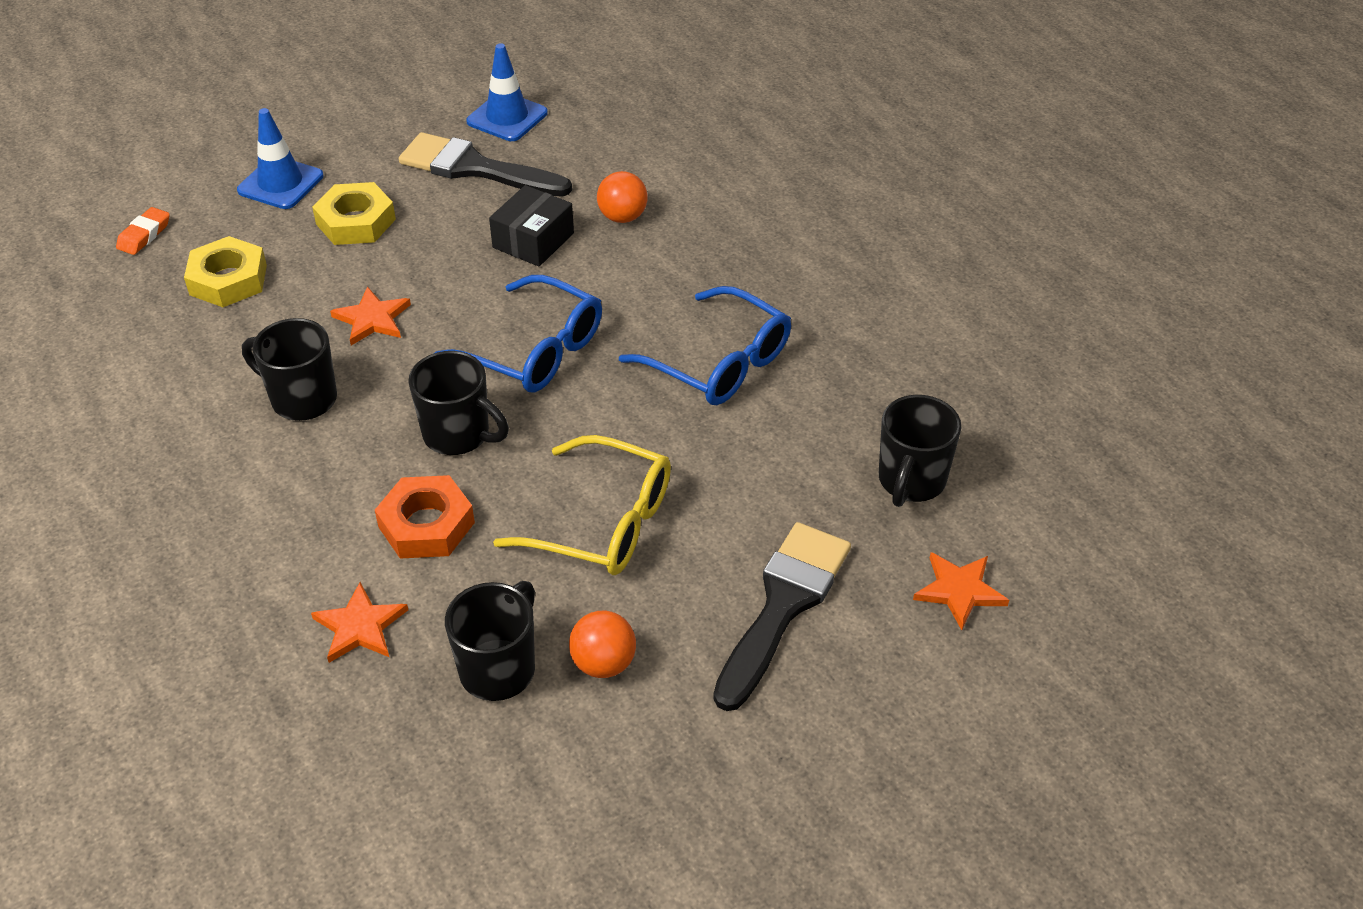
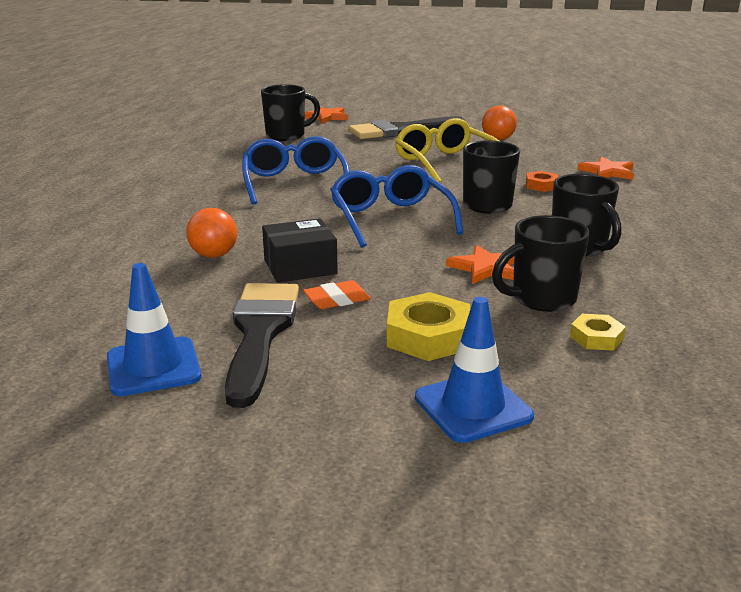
camera: 140 degrees left, 20 degrees down
(144, 235) = (679, 417): orange eraser -> orange eraser (337, 300)
(228, 280) = (596, 338): yellow nut -> yellow nut, size x0.56
(426, 525) = (541, 185): orange nut -> orange nut, size x0.56
(475, 168) = (260, 333): black brush -> black brush turned 150 degrees counterclockwise
(499, 669) = (547, 149): black mug -> black mug (541, 299)

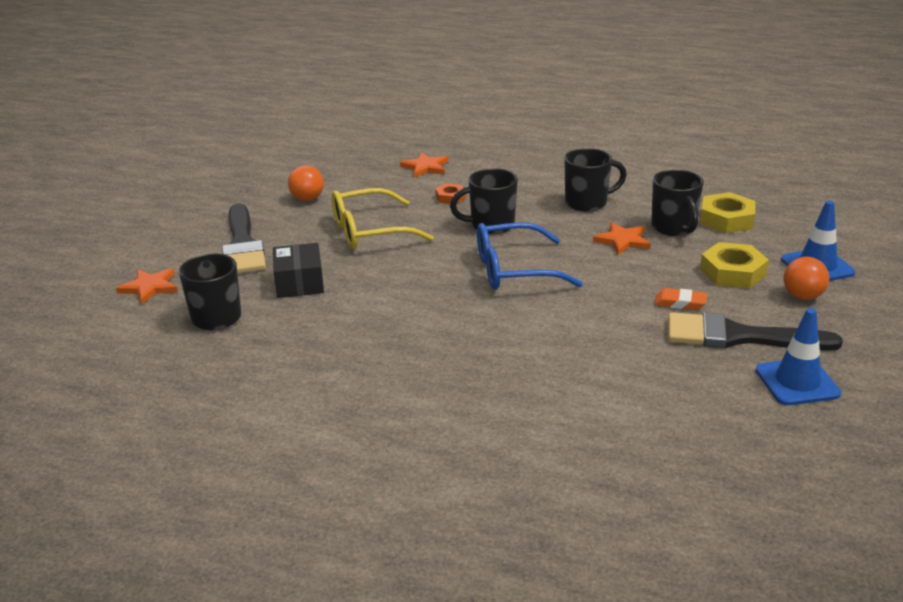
camera: 80 degrees left, 5 degrees up
(214, 255) = (589, 361): orange ball -> orange ball (802, 296)
(294, 183) = (399, 315): blue glasses -> none
(300, 267) = (617, 317): black box -> black box (299, 283)
(337, 300) = (680, 303): orange eraser -> orange eraser turned 60 degrees counterclockwise
(596, 338) = (726, 219): yellow nut -> yellow nut, size x1.78

